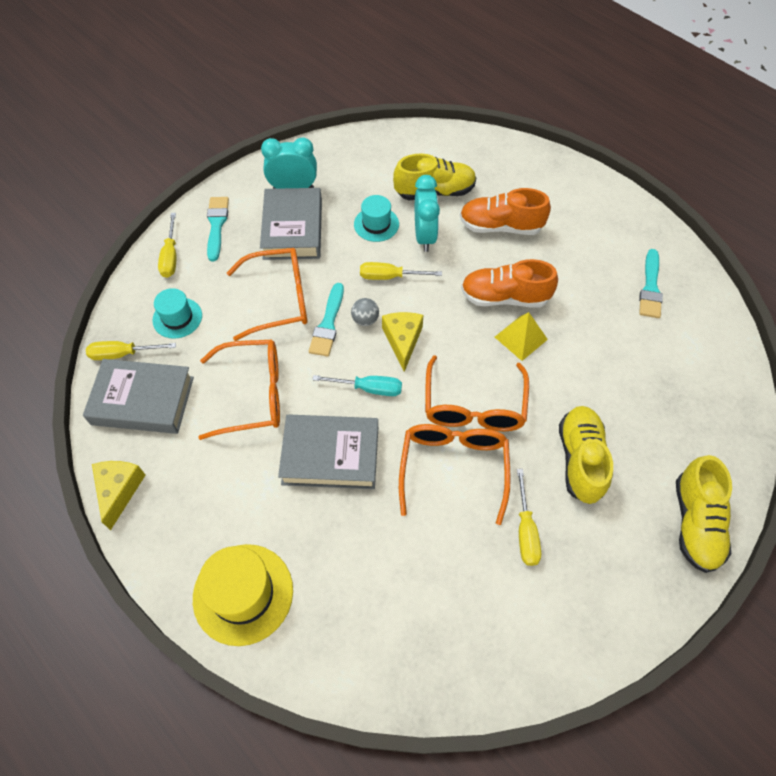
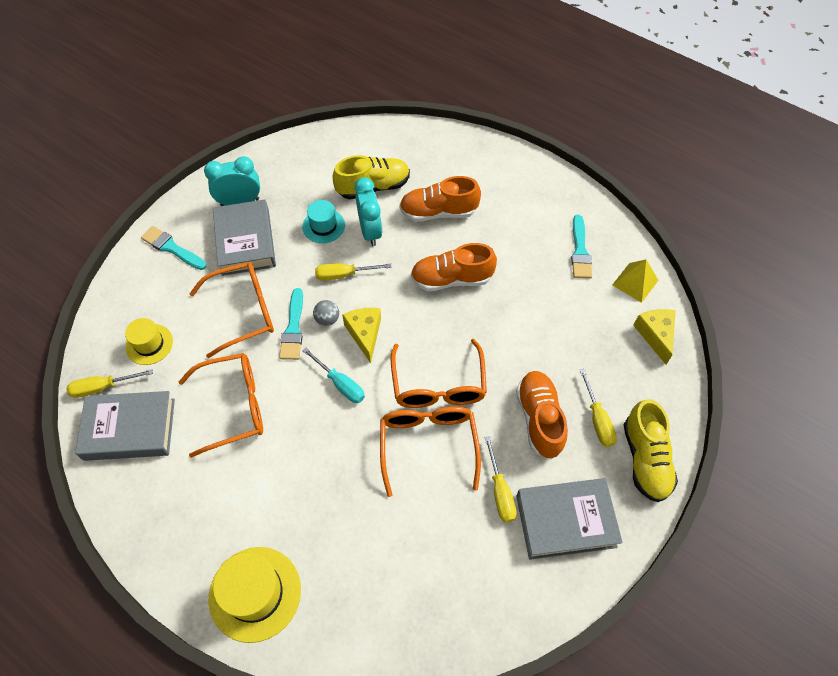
camera: 10 degrees left, 0 degrees up
(119, 490) = (122, 518): yellow cheese -> yellow cheese (655, 335)
(171, 256) = (132, 285): yellow screwdriver -> yellow screwdriver (597, 419)
(177, 318) = (149, 344): turquoise hat -> yellow hat
(216, 225) = (172, 248): turquoise brush -> turquoise brush turned 45 degrees counterclockwise
(330, 455) = (315, 452): grey book -> grey book (566, 521)
(368, 388) = (340, 384): turquoise screwdriver -> turquoise screwdriver turned 45 degrees clockwise
(520, 338) = (471, 315): yellow pyramid -> yellow pyramid (635, 282)
(580, 459) = (539, 419): yellow shoe -> orange shoe

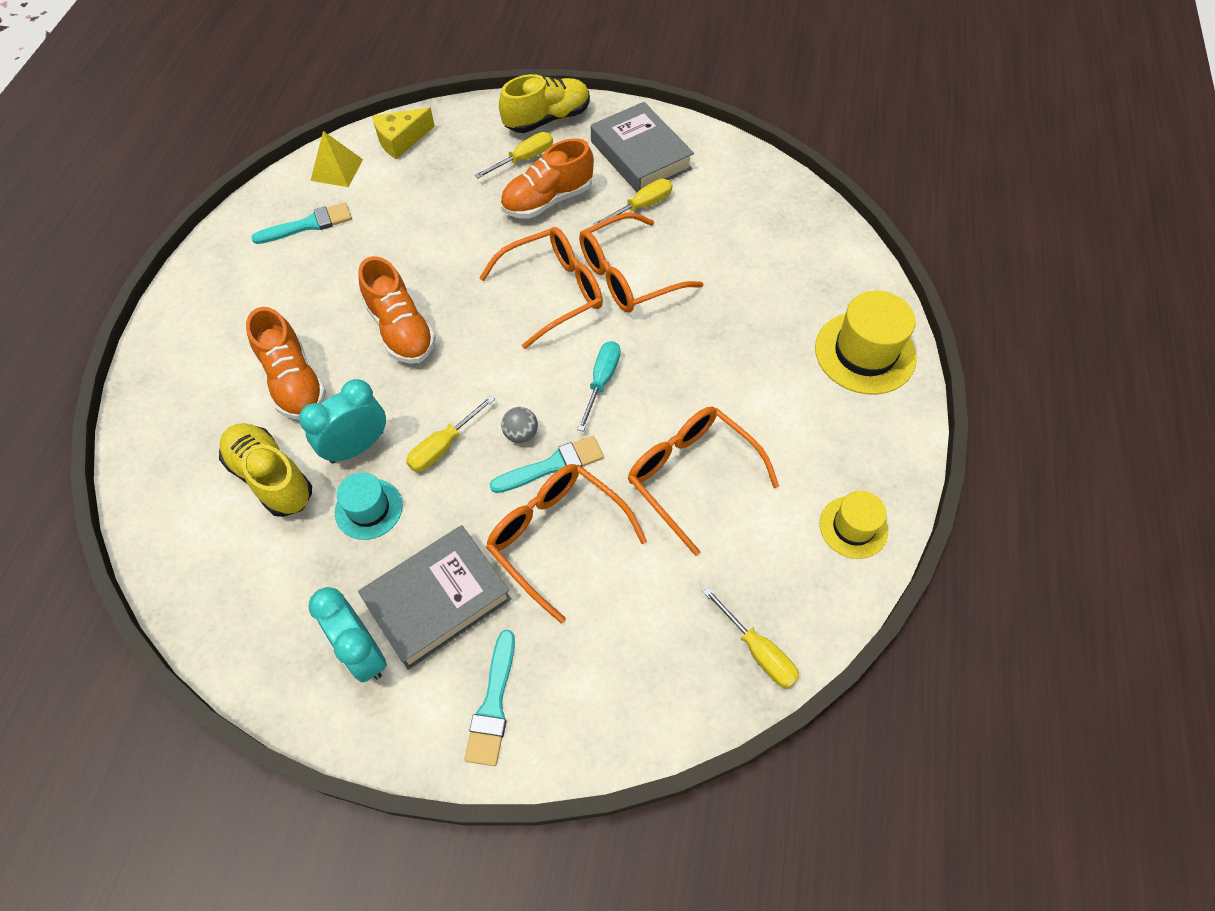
camera: 115 degrees left, 0 degrees up
(130, 429) = (788, 577): grey book -> none
(149, 344) = (665, 631): yellow hat -> yellow hat (853, 527)
(344, 275) = (443, 446): yellow screwdriver -> yellow screwdriver turned 75 degrees clockwise
(364, 334) = (522, 385): yellow cheese -> none

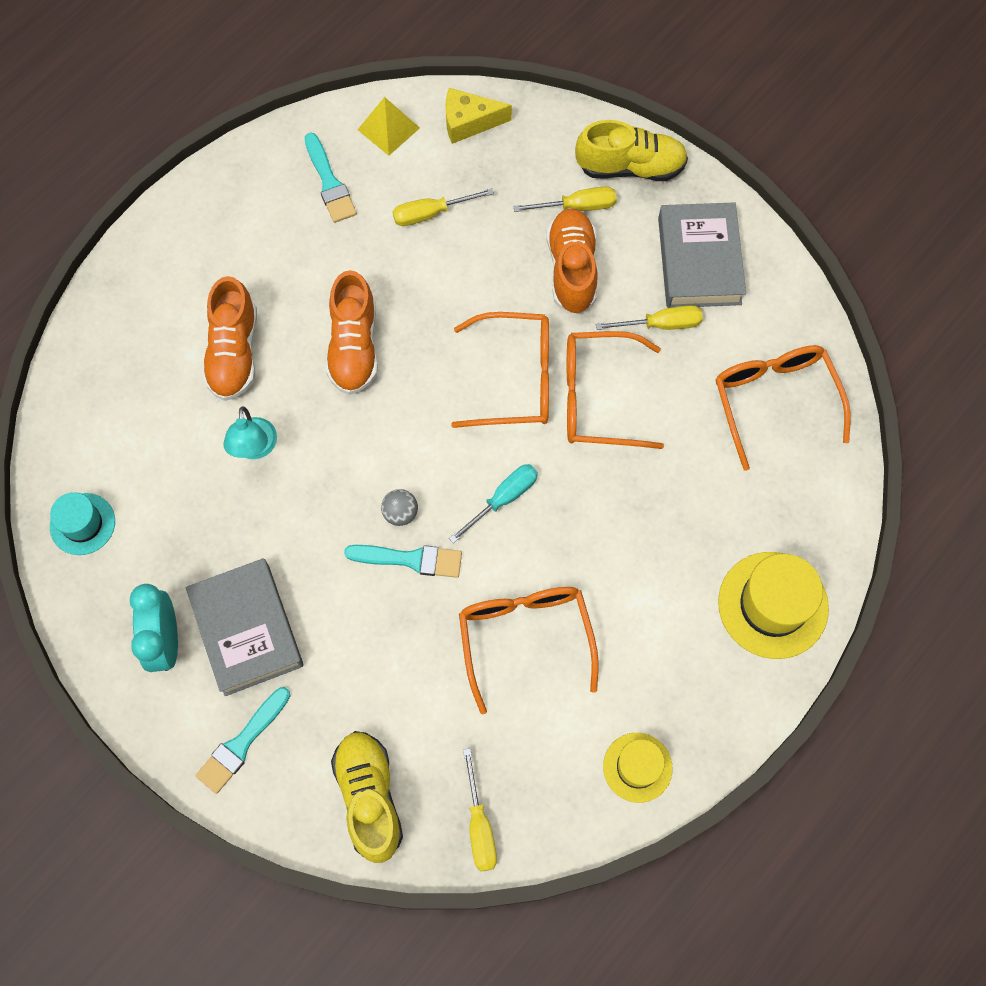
camera: 30 degrees right, 10 degrees up
(271, 477) = (170, 439): yellow shoe -> yellow shoe (369, 797)
(308, 225) = (329, 183): turquoise brush -> turquoise brush turned 60 degrees clockwise
(357, 447) = (254, 448): turquoise clock -> turquoise lamp
(368, 509) = (234, 514): turquoise hat -> turquoise hat (82, 524)
(438, 600) = (247, 629): grey book -> grey book turned 75 degrees clockwise
(443, 446) = (327, 488): yellow screwdriver -> yellow screwdriver (431, 213)
(547, 200) = (572, 269): orange shoe -> orange shoe turned 90 degrees clockwise
(557, 538) = (374, 629): orange glasses -> orange glasses (775, 401)

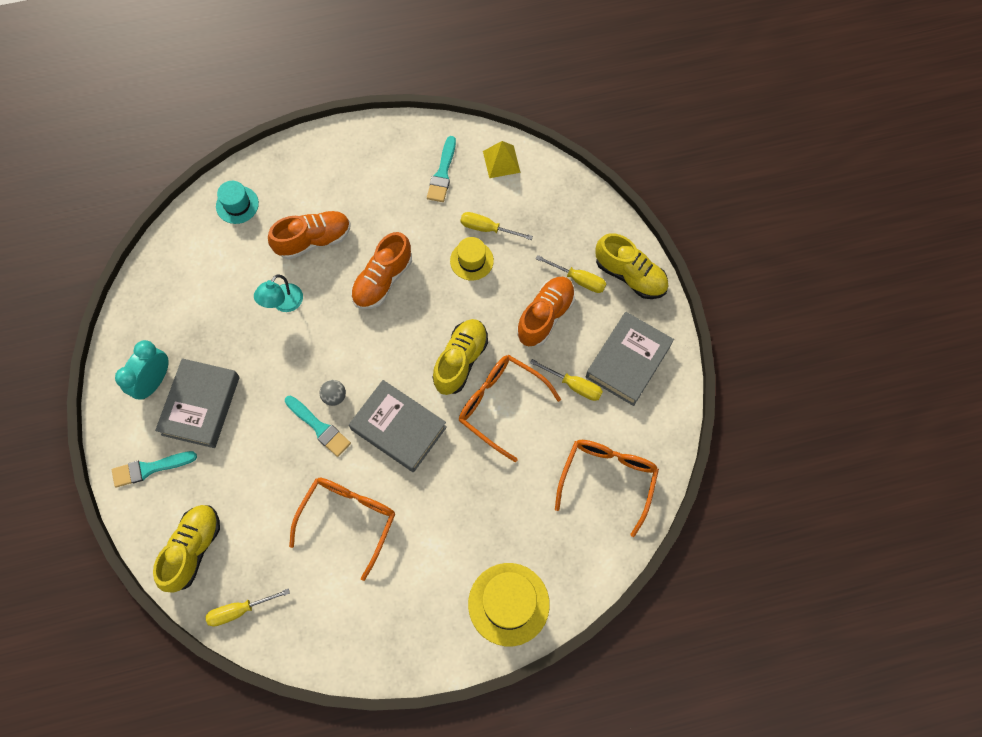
camera: 35 degrees right, 0 degrees up
(82, 524) = (161, 285): turquoise hat -> turquoise hat (237, 205)
(234, 352) = (313, 240): orange shoe -> orange shoe turned 150 degrees counterclockwise
(469, 122) = (552, 187): yellow cheese -> none
(479, 825) = (239, 610): yellow screwdriver -> yellow screwdriver turned 45 degrees clockwise
(503, 499) = (398, 428): turquoise screwdriver -> grey book
(515, 378) = (460, 360): orange glasses -> yellow shoe
(637, 767) = (353, 643): yellow hat -> yellow hat (471, 260)

